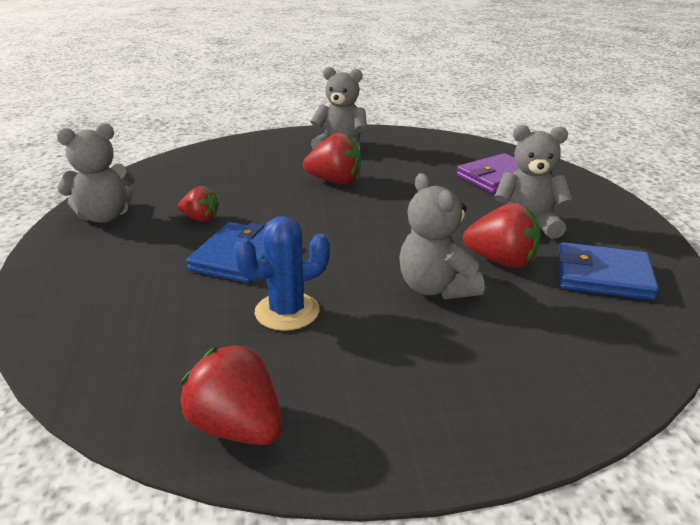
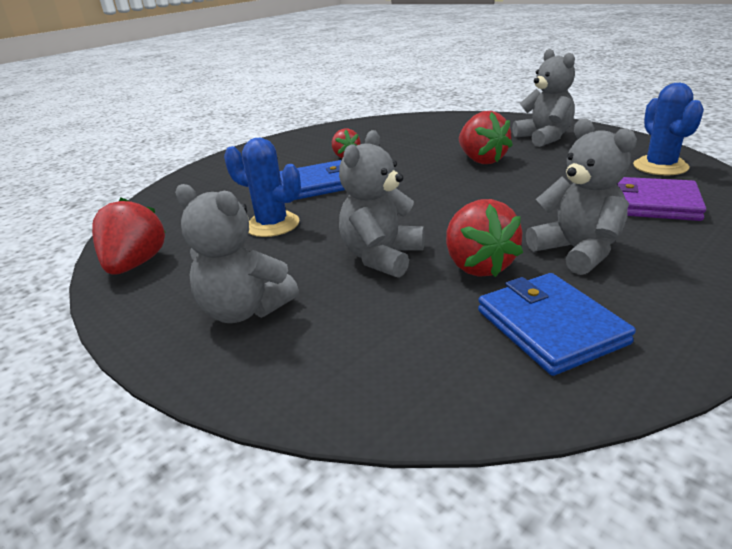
camera: 55 degrees right, 0 degrees up
(104, 216) = (306, 139): grey teddy bear -> grey teddy bear (245, 310)
(454, 149) = (660, 166): none -> blue cactus

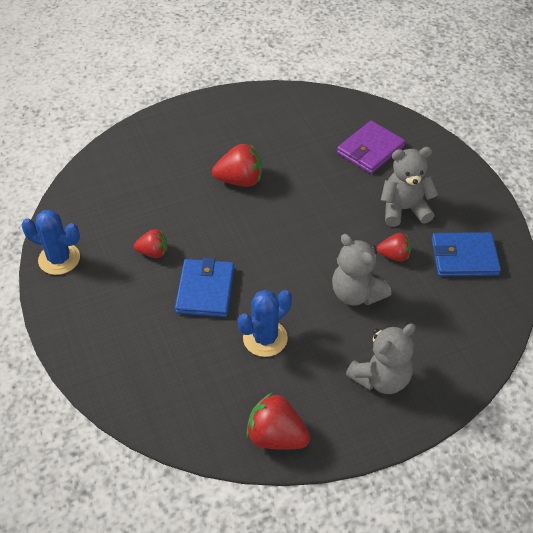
camera: 70 degrees left, 20 degrees up
(478, 266) = (394, 255): red strawberry -> red strawberry, size x0.62
(544, 138) = (225, 128): grey teddy bear -> none
(660, 166) = (325, 112): blue cactus -> blue cactus (59, 259)

